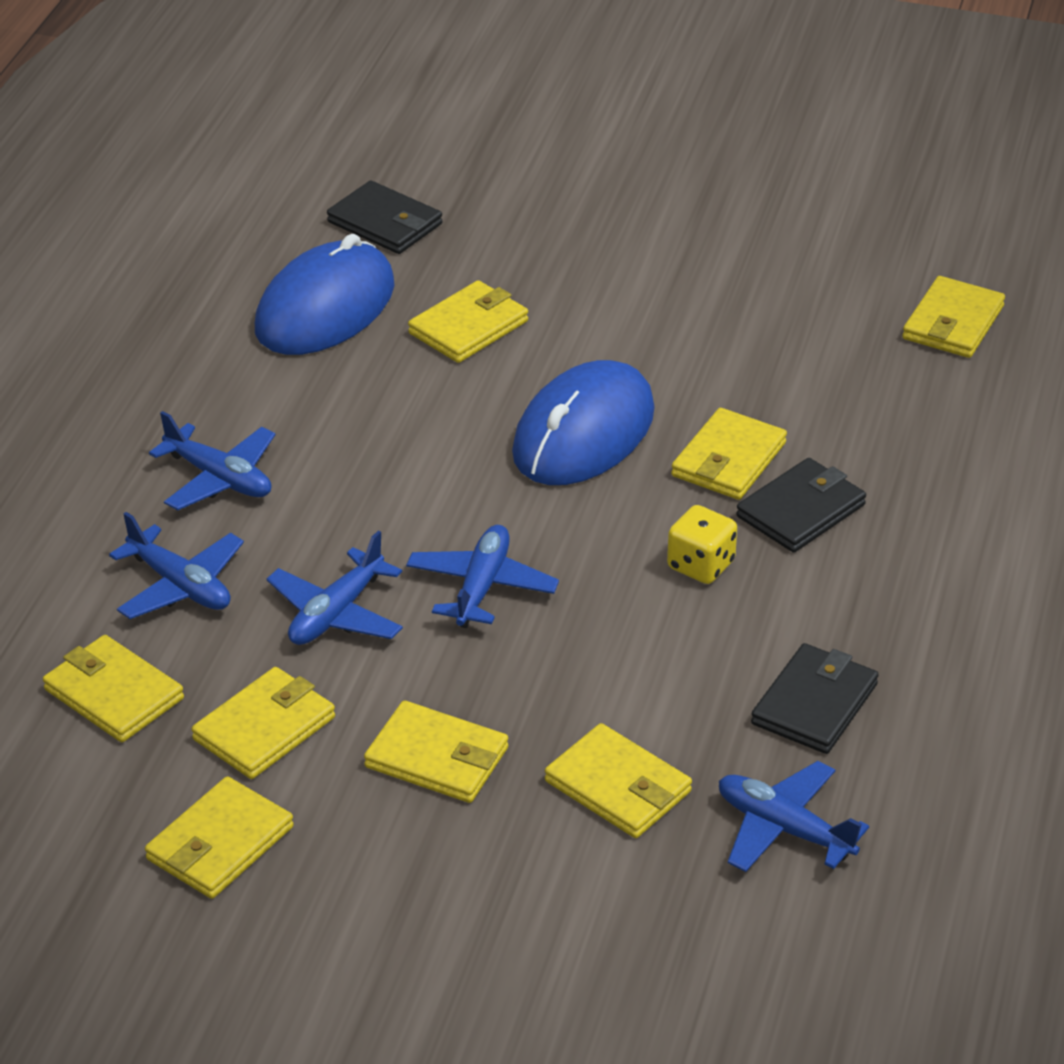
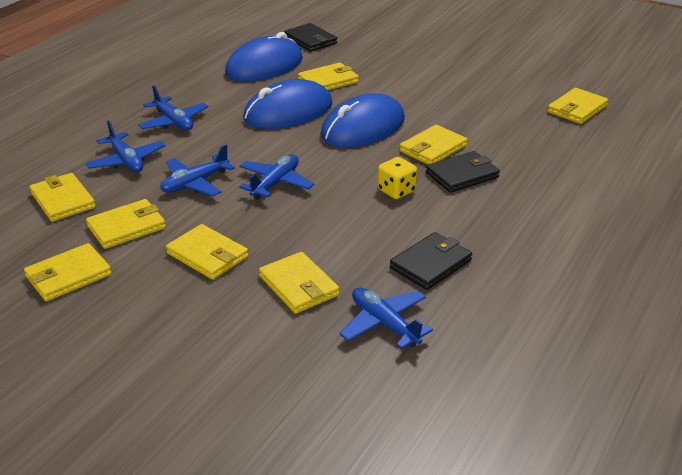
camera: 15 degrees right, 5 degrees down
(427, 417) = (288, 112): none -> blue mouse

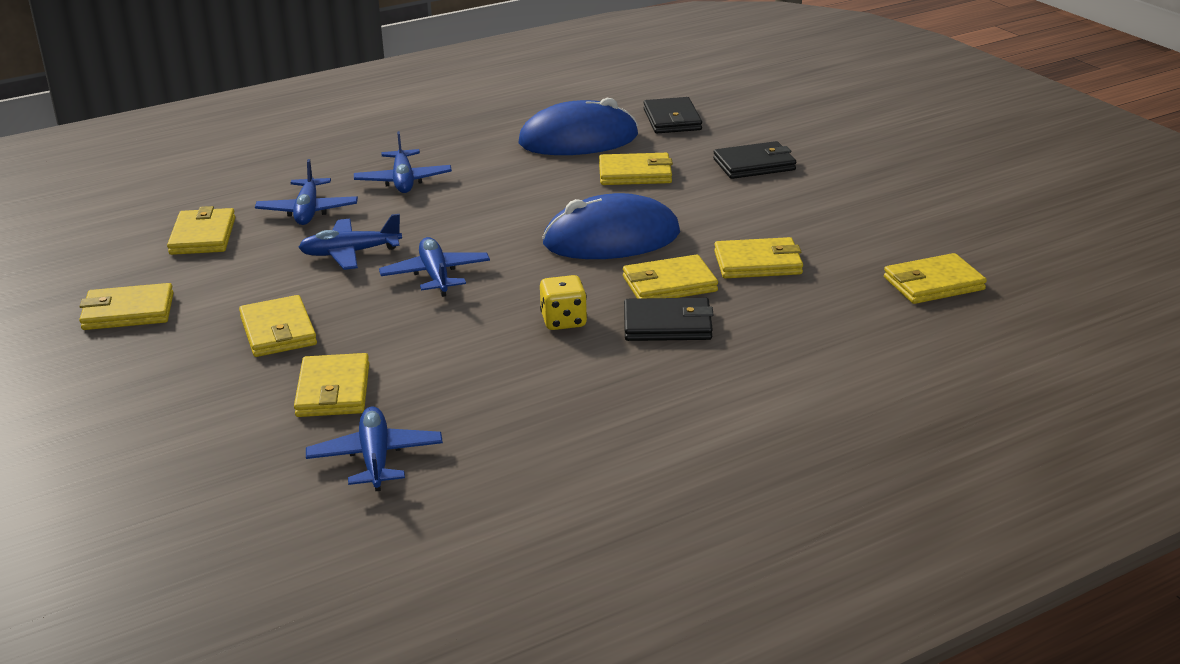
camera: 30 degrees right, 5 degrees down
(127, 227) = (233, 280): yellow wallet -> yellow wallet (758, 263)
(275, 183) = (436, 275): blue plane -> blue plane turned 75 degrees counterclockwise
(288, 112) = (544, 199): blue mouse -> none
(430, 264) = (504, 413): black wallet -> black wallet (754, 164)

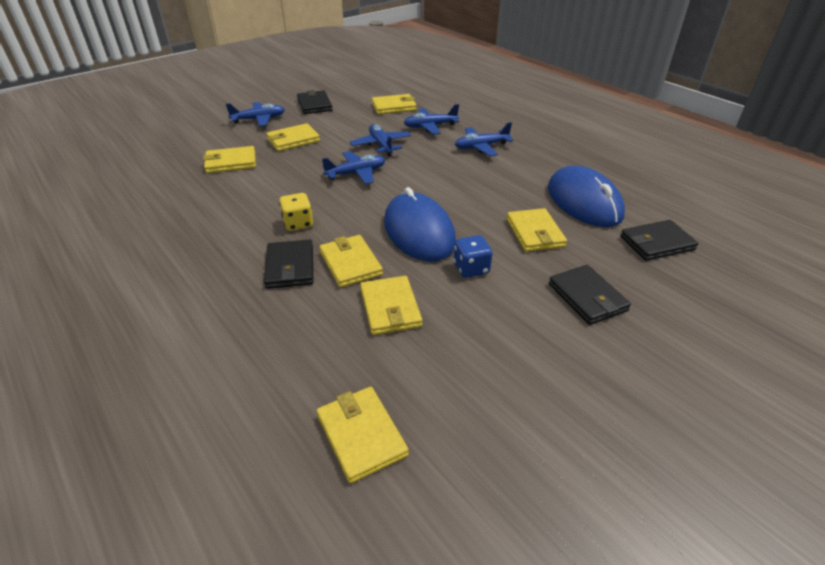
camera: 80 degrees right, 10 degrees up
(128, 312) = (314, 105): yellow wallet -> black wallet
(375, 458) = (162, 183): blue plane -> blue plane (259, 119)
(695, 214) = (471, 268): none -> blue dice

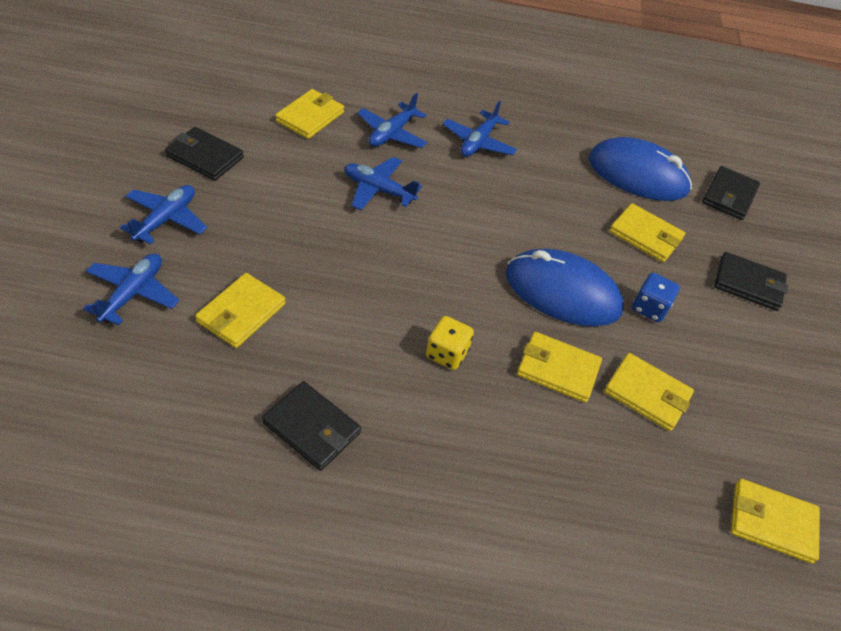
camera: 50 degrees left, 10 degrees up
(290, 267) = (514, 411): black wallet -> black wallet (312, 428)
(293, 140) = (266, 233): yellow wallet -> none
(356, 173) = (409, 248): blue plane -> blue plane (133, 293)

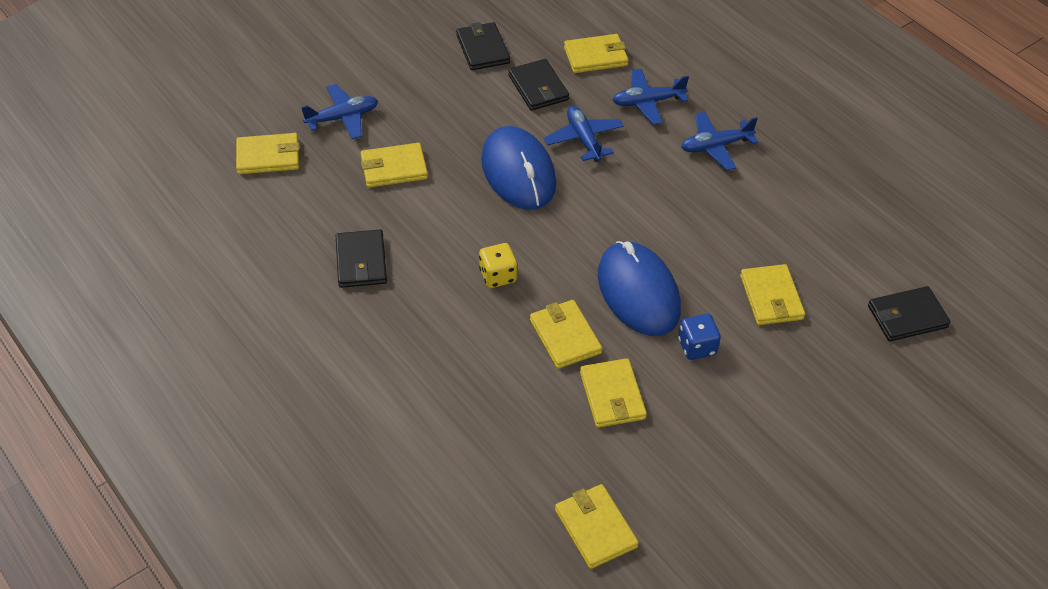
camera: 50 degrees right, 0 degrees up
(90, 383) = (268, 156): none -> yellow wallet
(166, 219) = (411, 80): blue plane -> none
(637, 174) = (835, 249): blue mouse -> blue mouse (518, 172)
(748, 284) = (817, 388): black wallet -> black wallet (538, 88)

